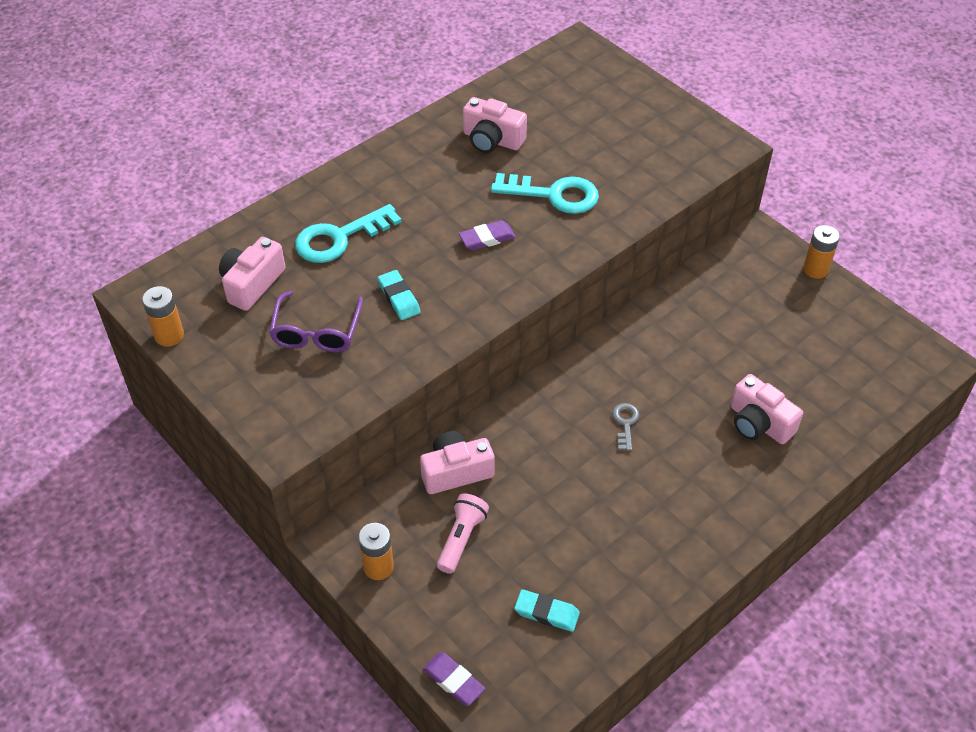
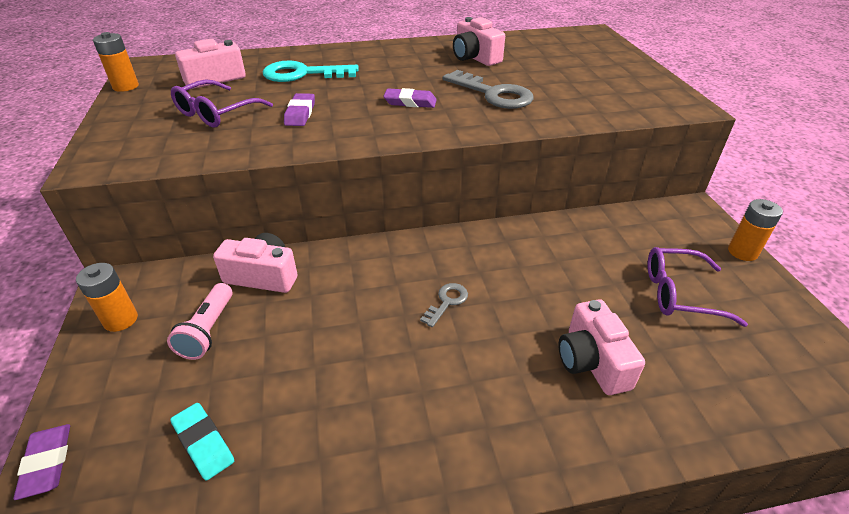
camera: 30 degrees right, 10 degrees down
(399, 298) = (300, 113): turquoise eraser -> purple eraser
(461, 538) = (208, 330): pink flashlight -> pink flashlight turned 135 degrees clockwise
(553, 195) = (493, 94): turquoise key -> grey key
(788, 334) = (679, 293): none -> purple glasses

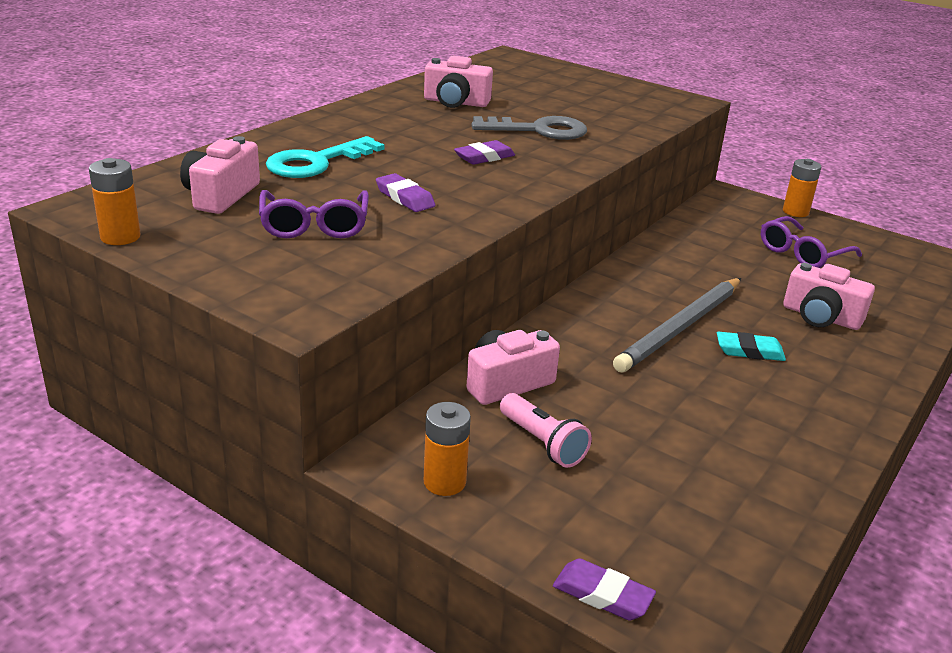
camera: 45 degrees left, 10 degrees down
(203, 443) = (688, 504): turquoise eraser -> turquoise eraser (749, 351)
(447, 302) = (681, 328): grey key -> grey pencil

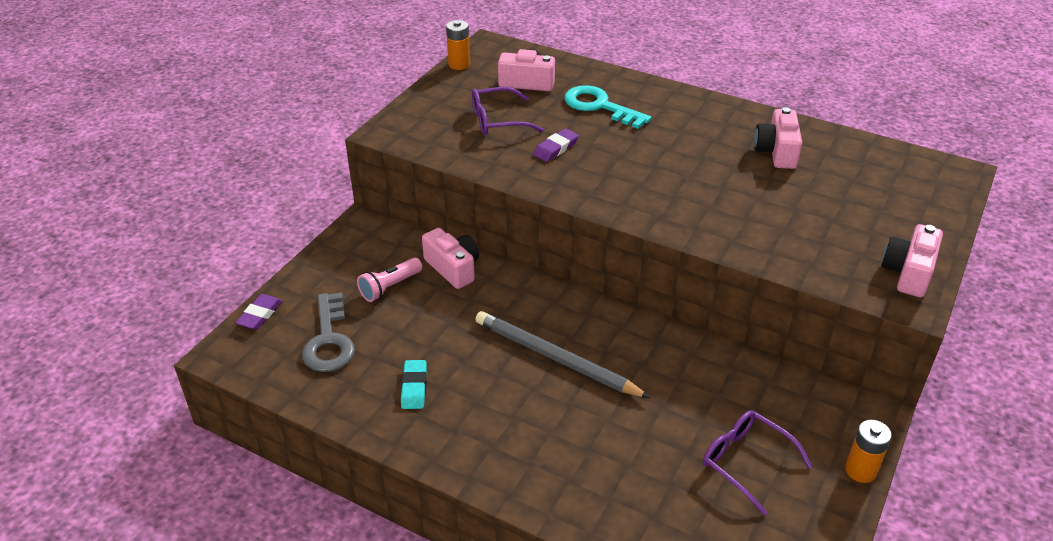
camera: 85 degrees right, 10 degrees up
(444, 482) = (348, 251): orange battery -> none
(484, 157) = (653, 176): purple eraser -> none
(538, 130) = (737, 200): grey key -> grey key (329, 340)
(749, 351) = (531, 399): turquoise eraser -> turquoise eraser (414, 387)
(821, 317) = (608, 458): pink camera -> pink camera (908, 273)

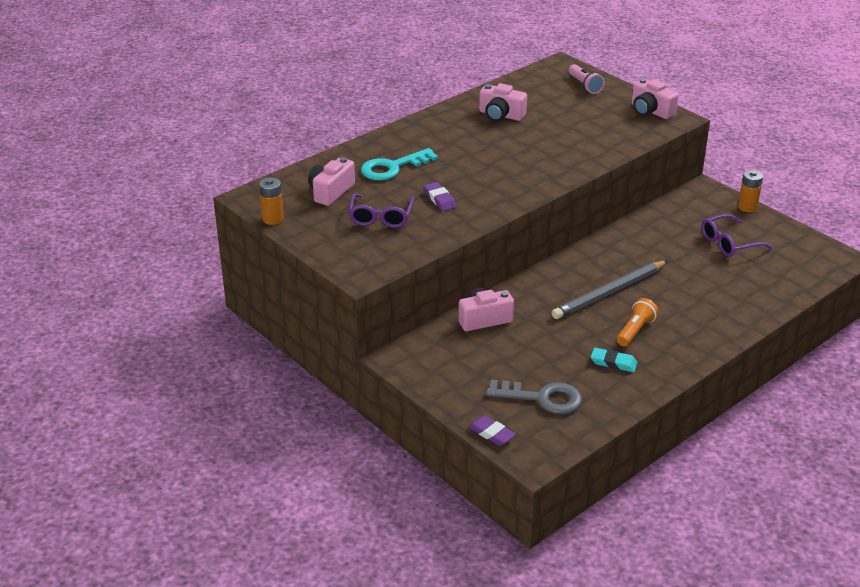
camera: 70 degrees left, 5 degrees down
(390, 287) = (491, 356): pink flashlight -> pink flashlight (584, 86)
(486, 396) = (635, 331): none -> orange flashlight

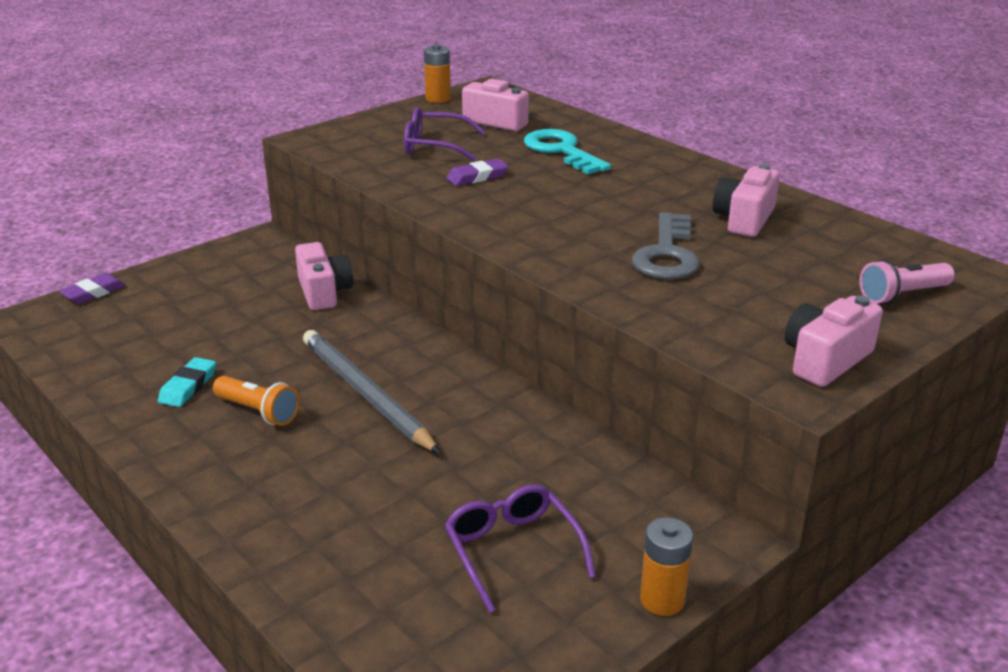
camera: 90 degrees right, 5 degrees down
(542, 398) = (140, 327): grey key -> grey key (667, 254)

